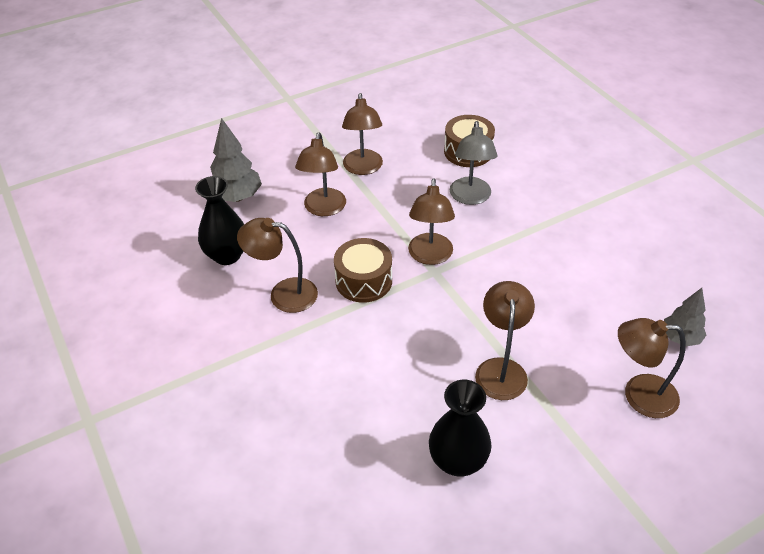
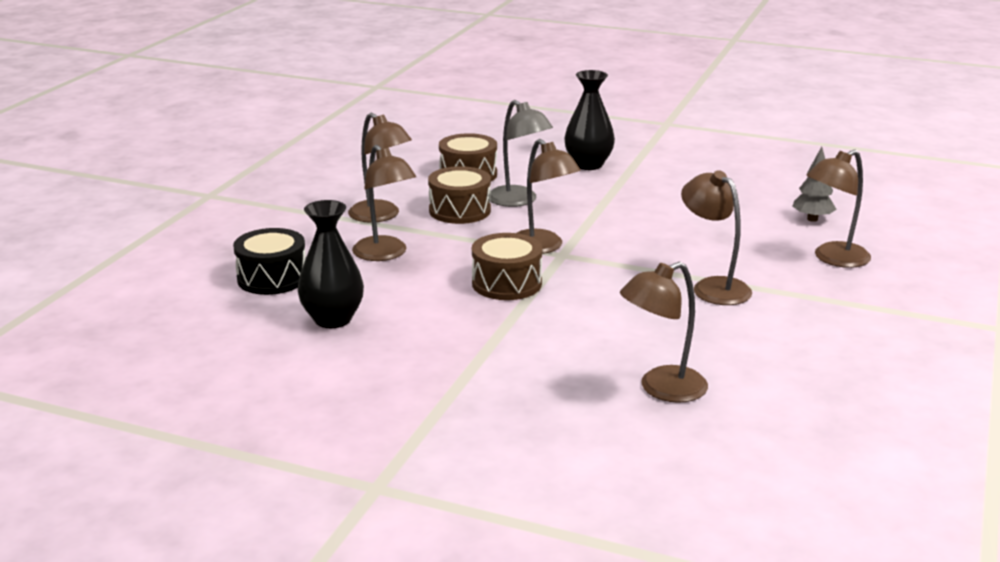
camera: 40 degrees left, 20 degrees down
(237, 197) = (272, 278): grey tree -> black drum
(283, 294) = (441, 321): brown lamp -> brown lamp (661, 389)
(419, 188) = (460, 211): none -> brown drum
(458, 461) = (766, 349): black vase -> black vase (588, 165)

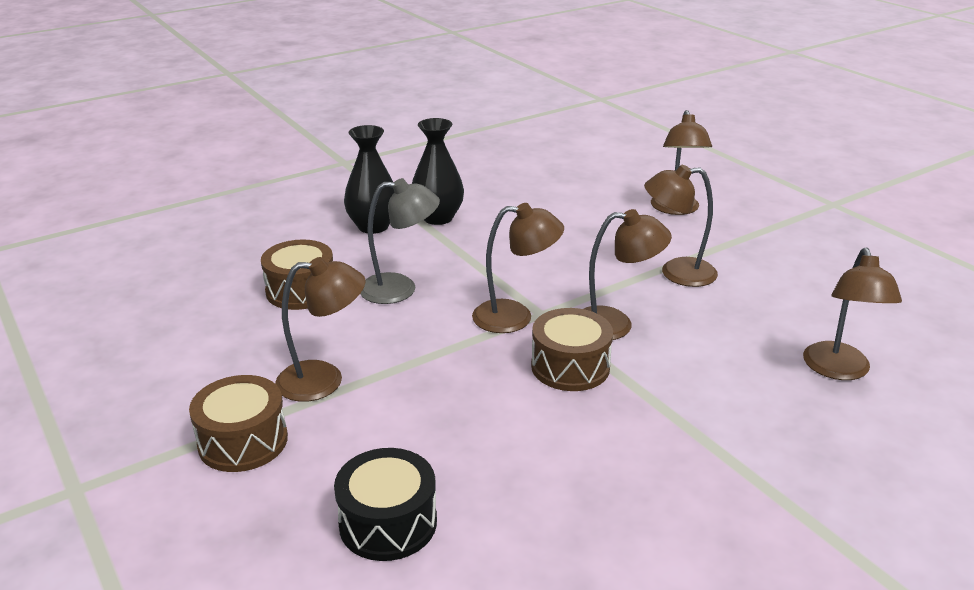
camera: 55 degrees left, 5 degrees up
(333, 319) = (542, 513): black vase -> black vase (438, 218)
(385, 254) = (422, 414): brown lamp -> brown lamp (615, 324)
(460, 211) = (378, 328): brown drum -> brown drum (243, 441)
(812, 219) = (601, 188): grey tree -> none

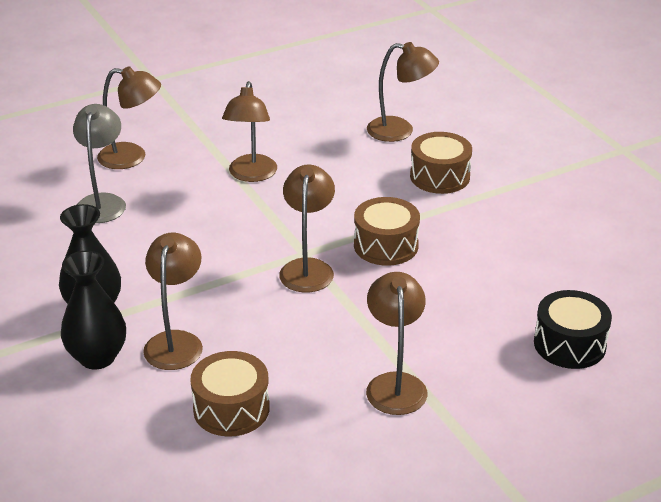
camera: 85 degrees left, 5 degrees up
(243, 441) = (481, 429): brown drum -> brown drum (440, 176)
(400, 289) = (243, 337): grey lamp -> grey lamp (102, 202)
(615, 324) = (328, 216): brown lamp -> brown lamp (176, 341)

